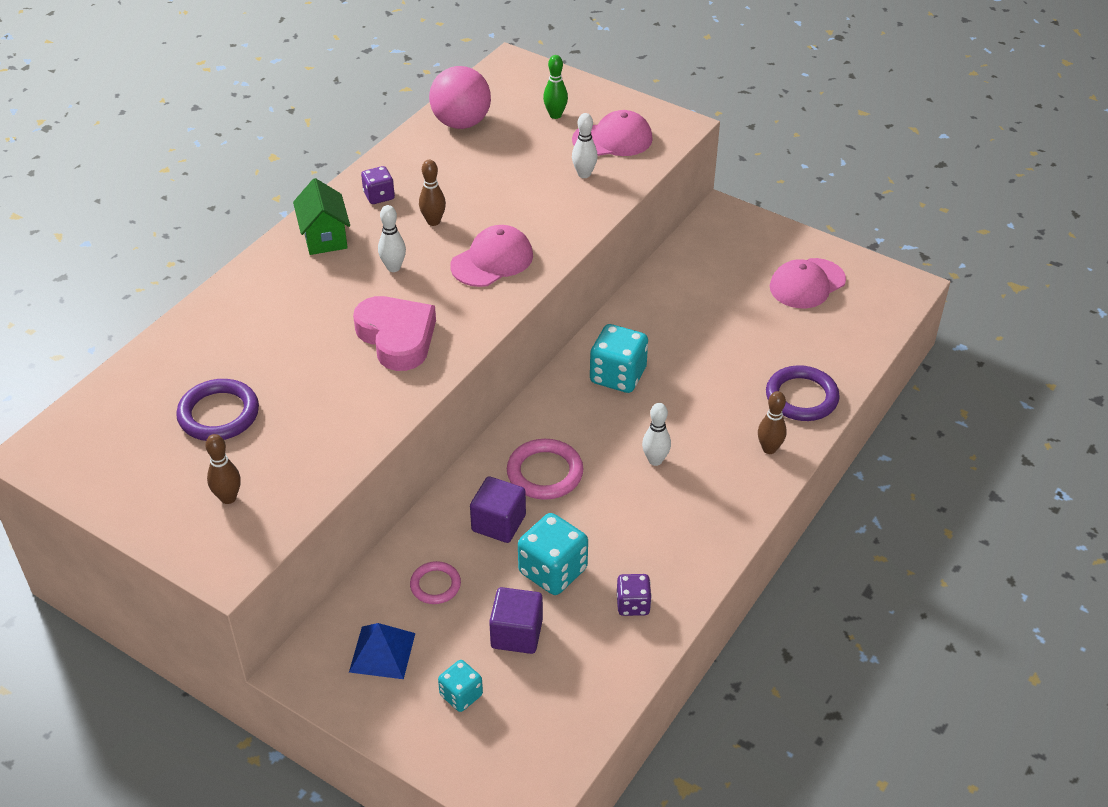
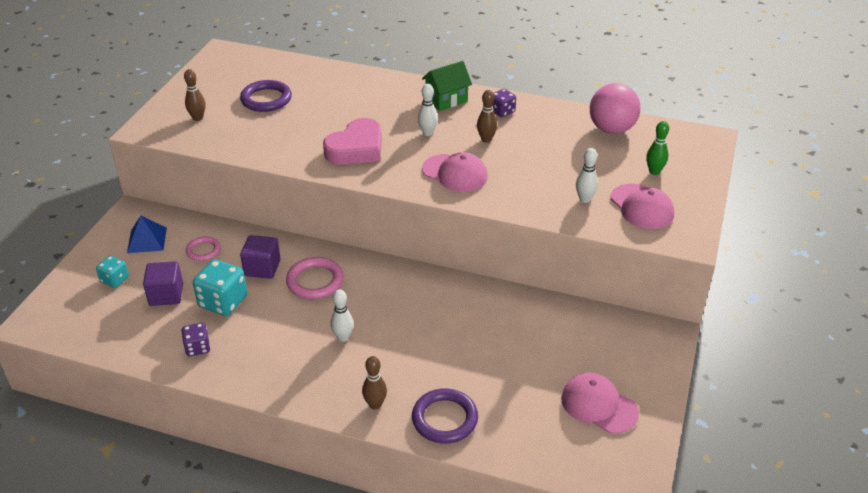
camera: 75 degrees right, 5 degrees down
(618, 376) = (429, 301): turquoise dice -> none

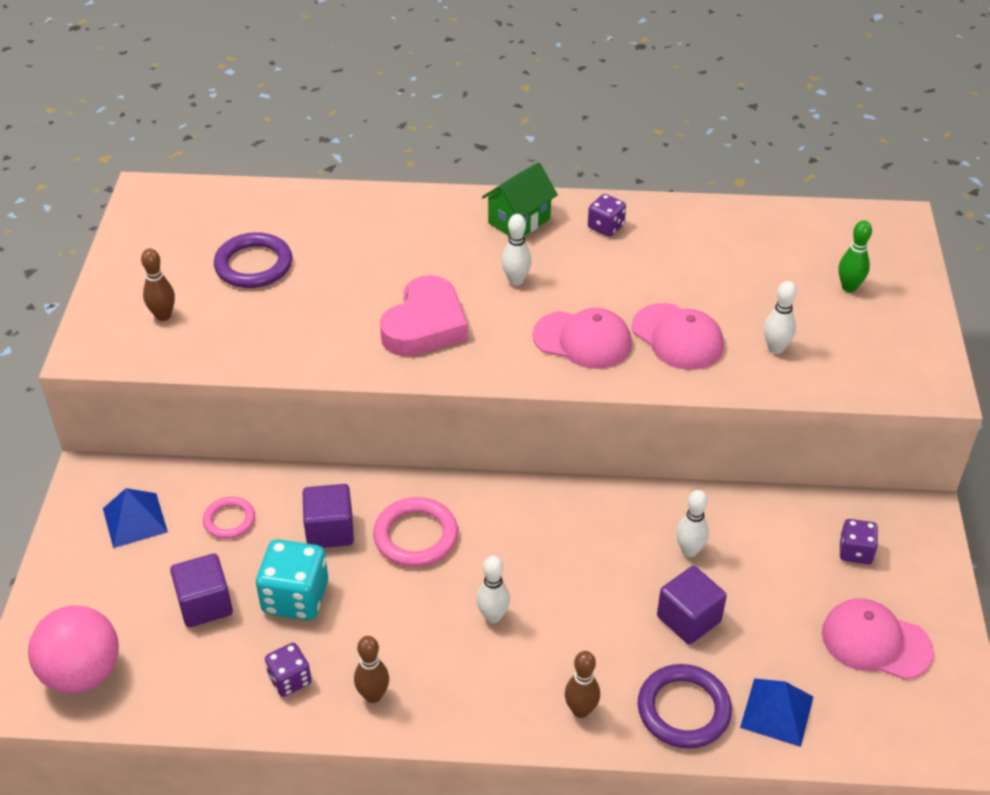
camera: 15 degrees left, 5 degrees up
(115, 280) = (115, 596): turquoise dice -> none
(473, 365) = (688, 619): none -> purple cube
(486, 139) = (603, 277): brown bowling pin -> brown bowling pin (373, 695)
(492, 324) = (689, 550): none -> white bowling pin
(509, 434) = (777, 712): none -> blue pyramid
(609, 347) = (855, 552): none -> purple dice
(611, 129) = (766, 229): pink ball -> pink ball (83, 673)
(642, 207) = (855, 346): pink cap -> pink cap (677, 337)

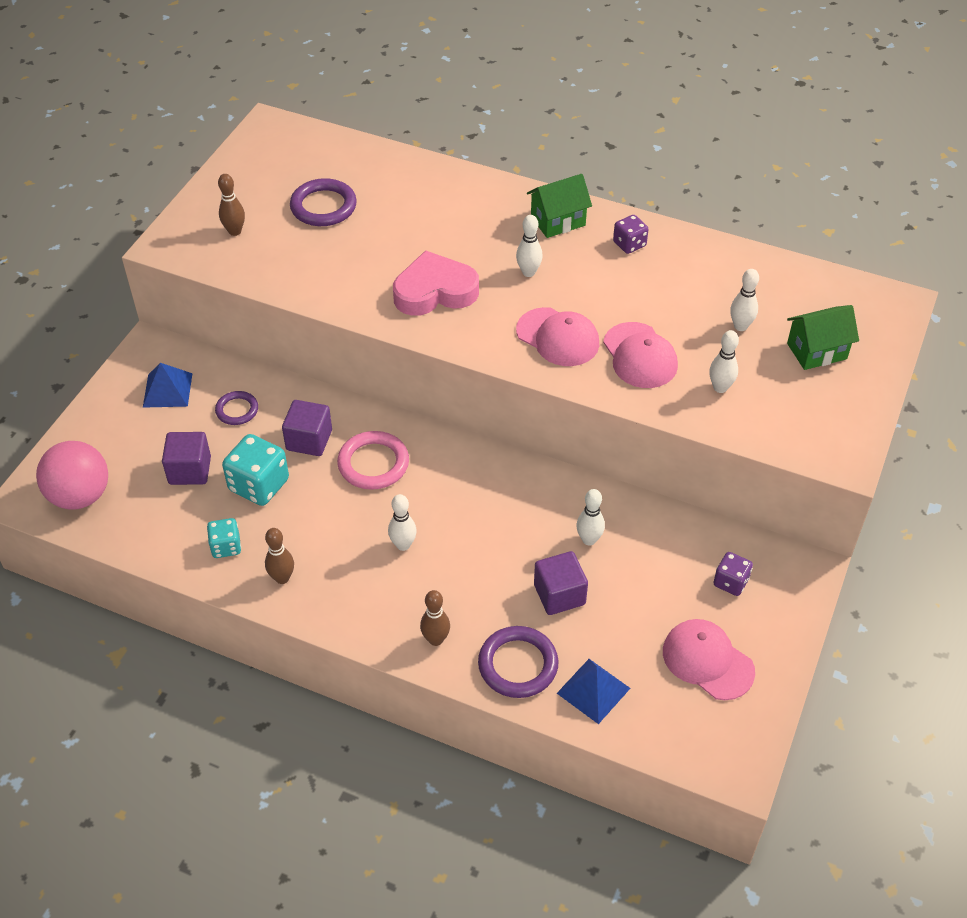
camera: 20 degrees right, 5 degrees up
(229, 520) = (237, 410): pink ring -> purple ring
(290, 679) = (226, 547): purple dice -> turquoise dice
(425, 325) = (435, 291): pink heart -> pink heart turned 150 degrees counterclockwise
(761, 281) = (740, 326): none -> white bowling pin
(849, 287) = (816, 351): green bowling pin -> green house

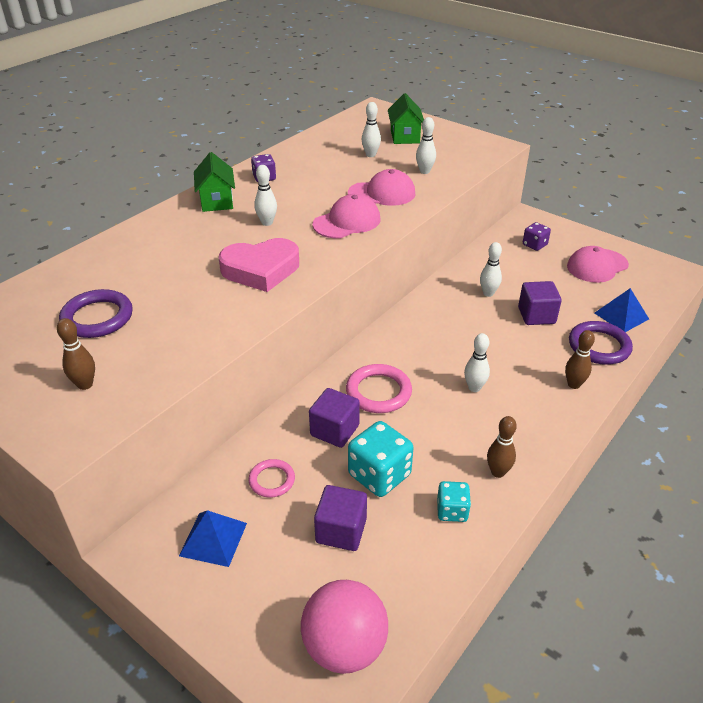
camera: 75 degrees left, 10 degrees down
(237, 410) = (272, 480): purple ring -> pink ring
(435, 291) = (261, 270): pink heart -> pink heart turned 105 degrees counterclockwise

